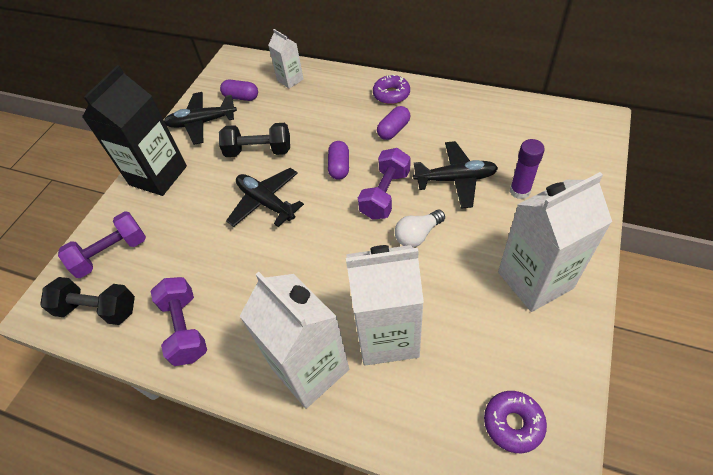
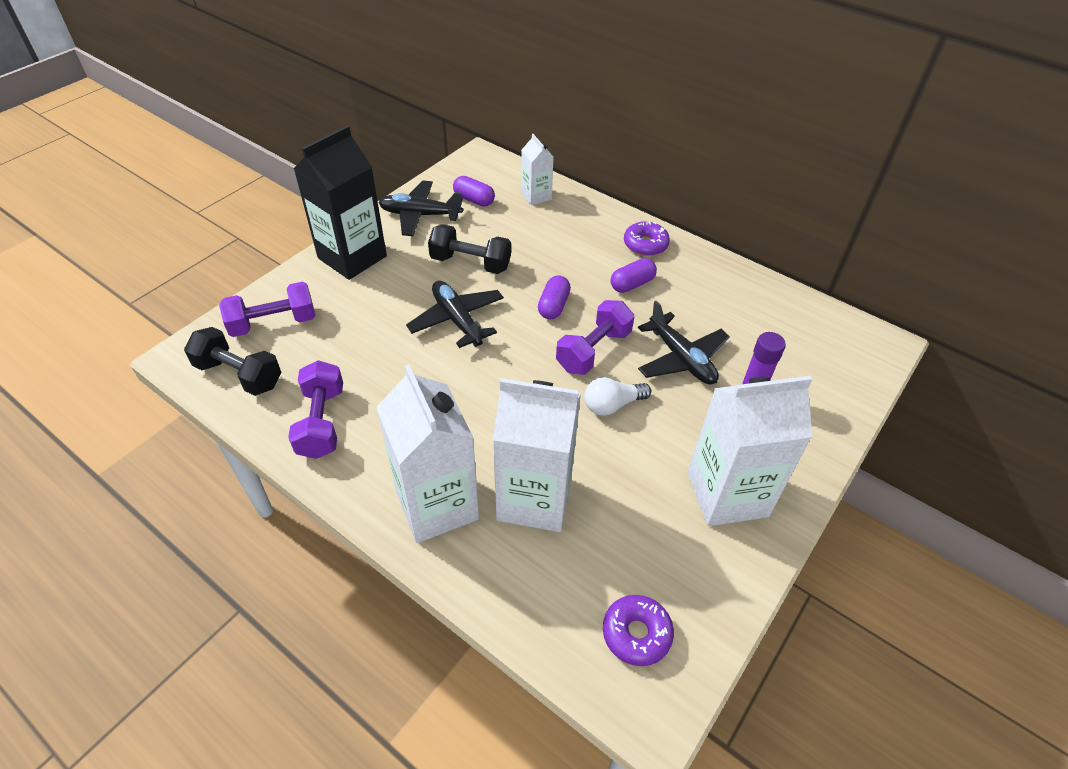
camera: 10 degrees right, 5 degrees down
(455, 179) = (681, 358): black plane -> black plane turned 45 degrees clockwise

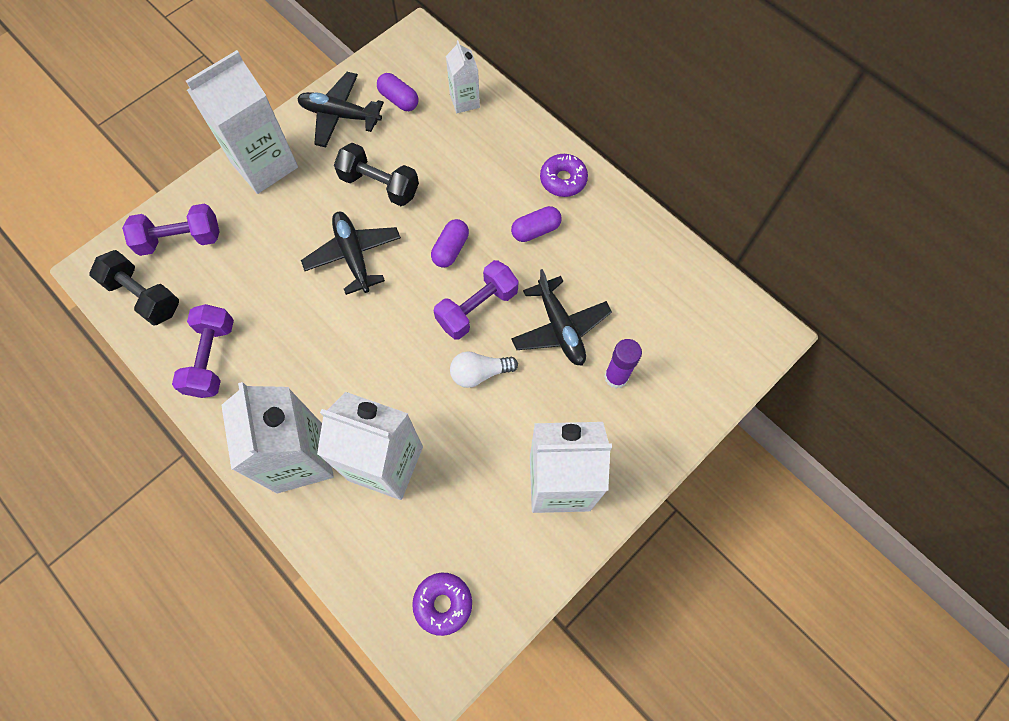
camera: 10 degrees right, 20 degrees up
(352, 257) = (264, 165): black carton -> white carton

